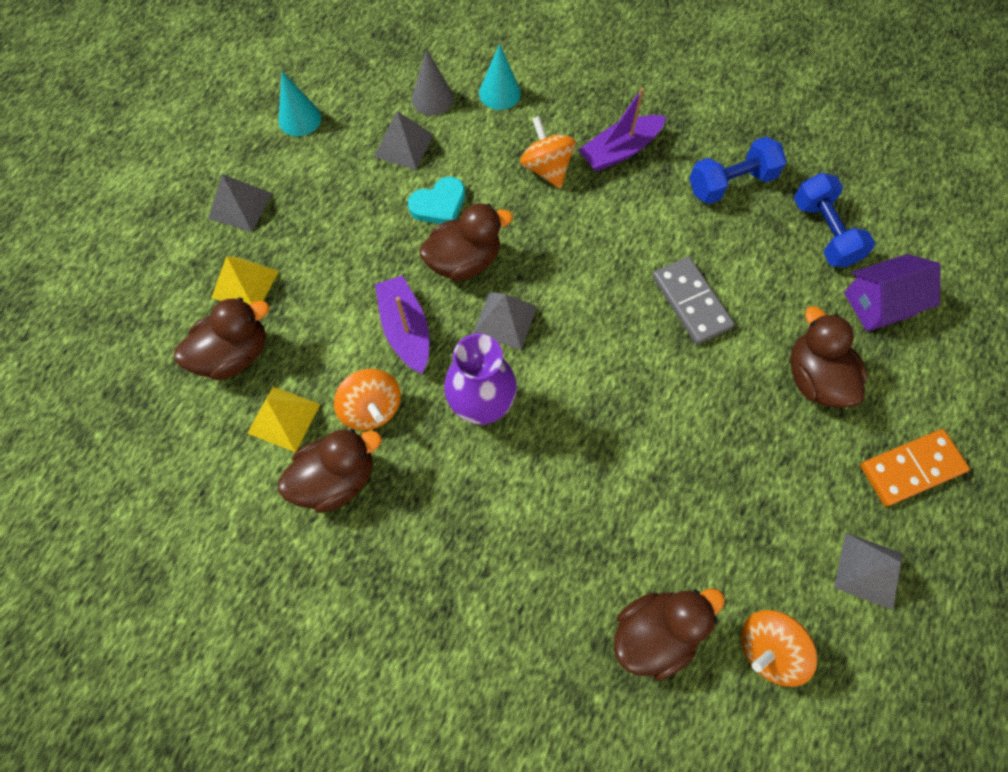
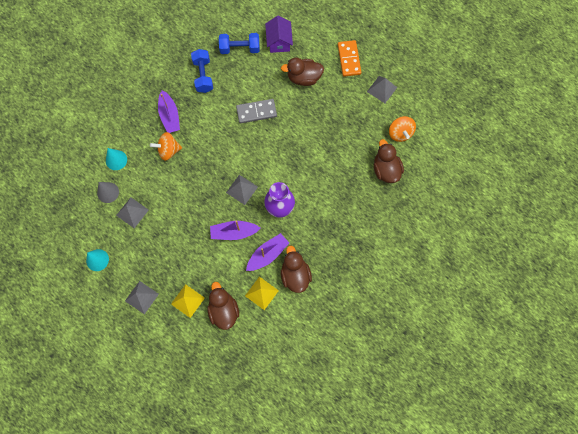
camera: 75 degrees left, 5 degrees up
(372, 408) = (267, 254): orange spinning top -> purple boat
(439, 204) = (172, 203): turquoise heart -> none
(464, 261) = (207, 199): brown duck -> none

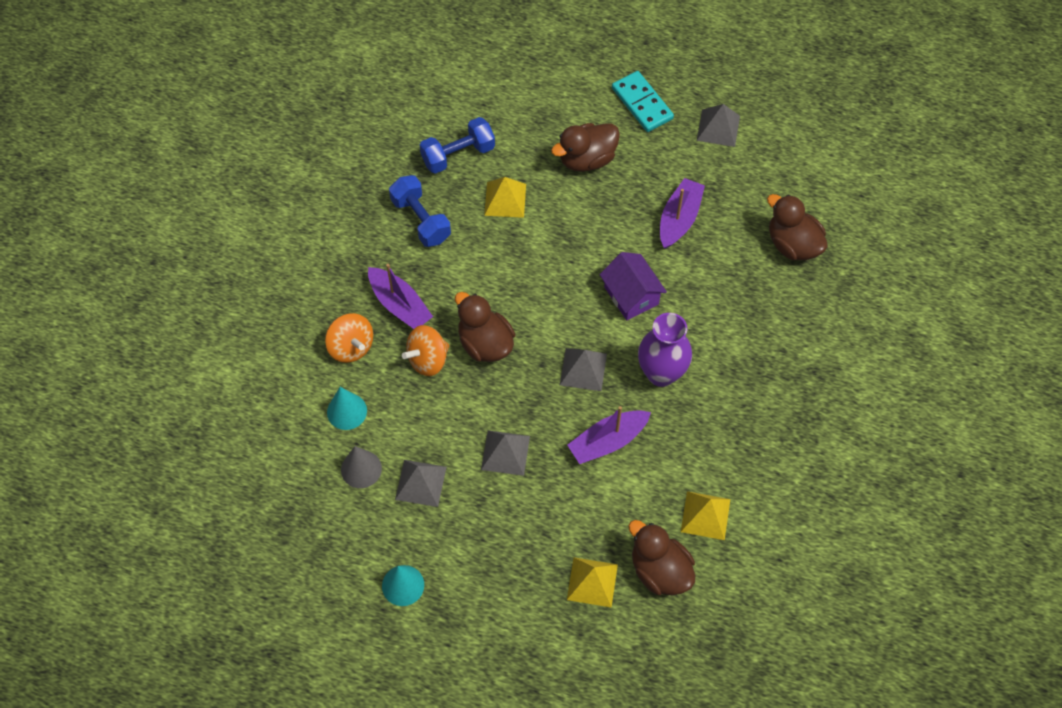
camera: 25 degrees left, 10 degrees down
(141, 297) = (512, 611): grey pyramid -> grey pyramid (505, 453)
(250, 82) = (505, 199): none -> yellow pyramid
(256, 112) = (540, 241): grey domino -> none
(267, 254) = (681, 451): purple boat -> purple boat (679, 219)
(279, 41) = (516, 120): purple house -> purple house (631, 295)
(295, 275) = (743, 464): brown duck -> brown duck (485, 343)
(349, 59) = (642, 103): orange domino -> turquoise domino
(400, 133) = (783, 181): orange spinning top -> orange spinning top (351, 347)

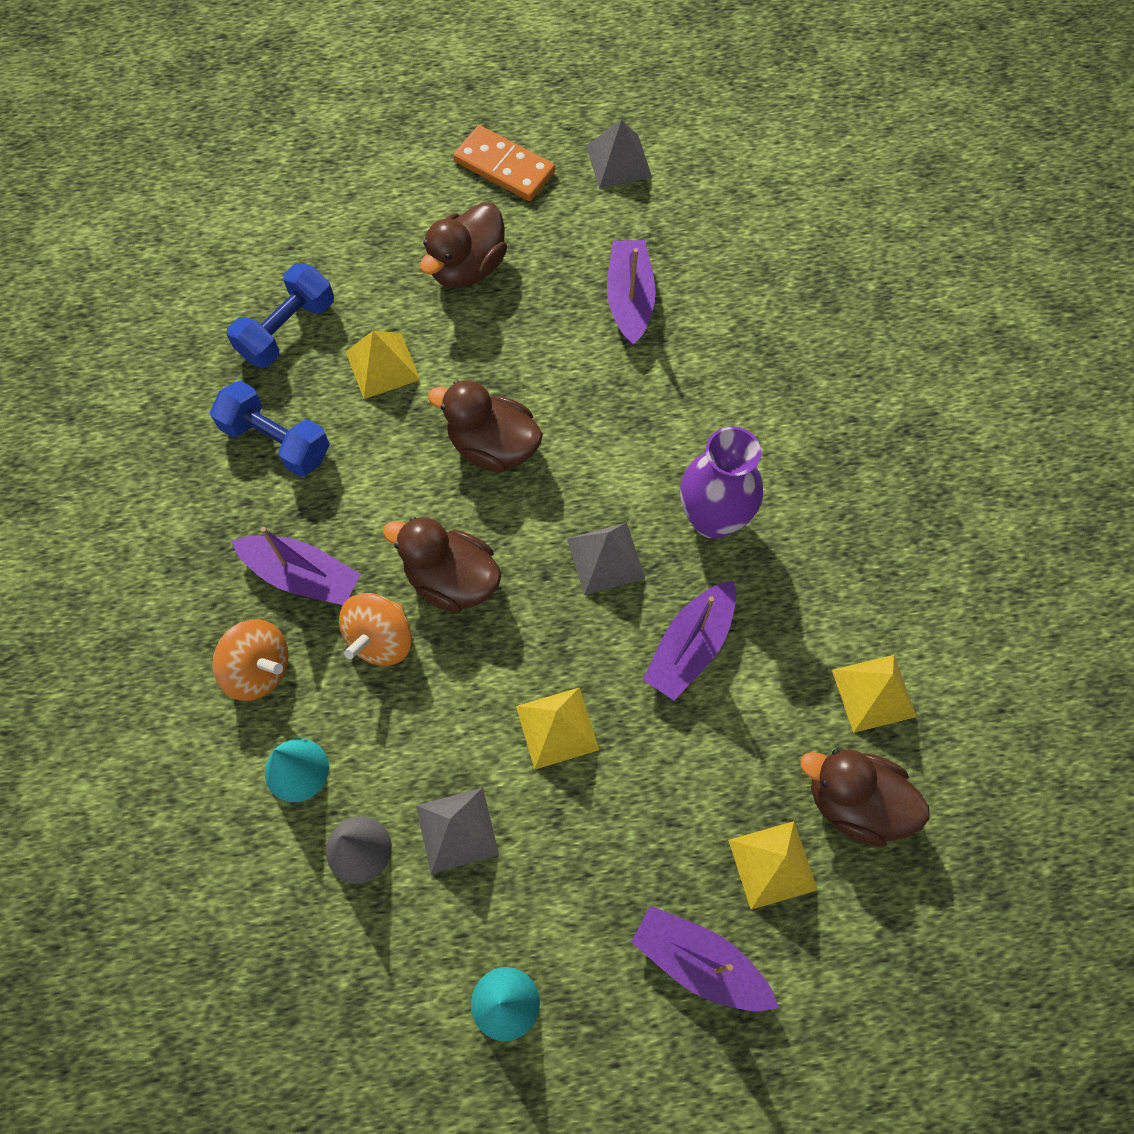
camera: 25 degrees left, 5 degrees up
(505, 453) = (557, 728): grey pyramid -> yellow pyramid
(522, 613) = (699, 962): none -> purple boat
(631, 295) = (618, 428): purple house -> none
(642, 103) = (504, 167): turquoise domino -> orange domino
(792, 244) = (791, 275): brown duck -> brown duck (493, 446)

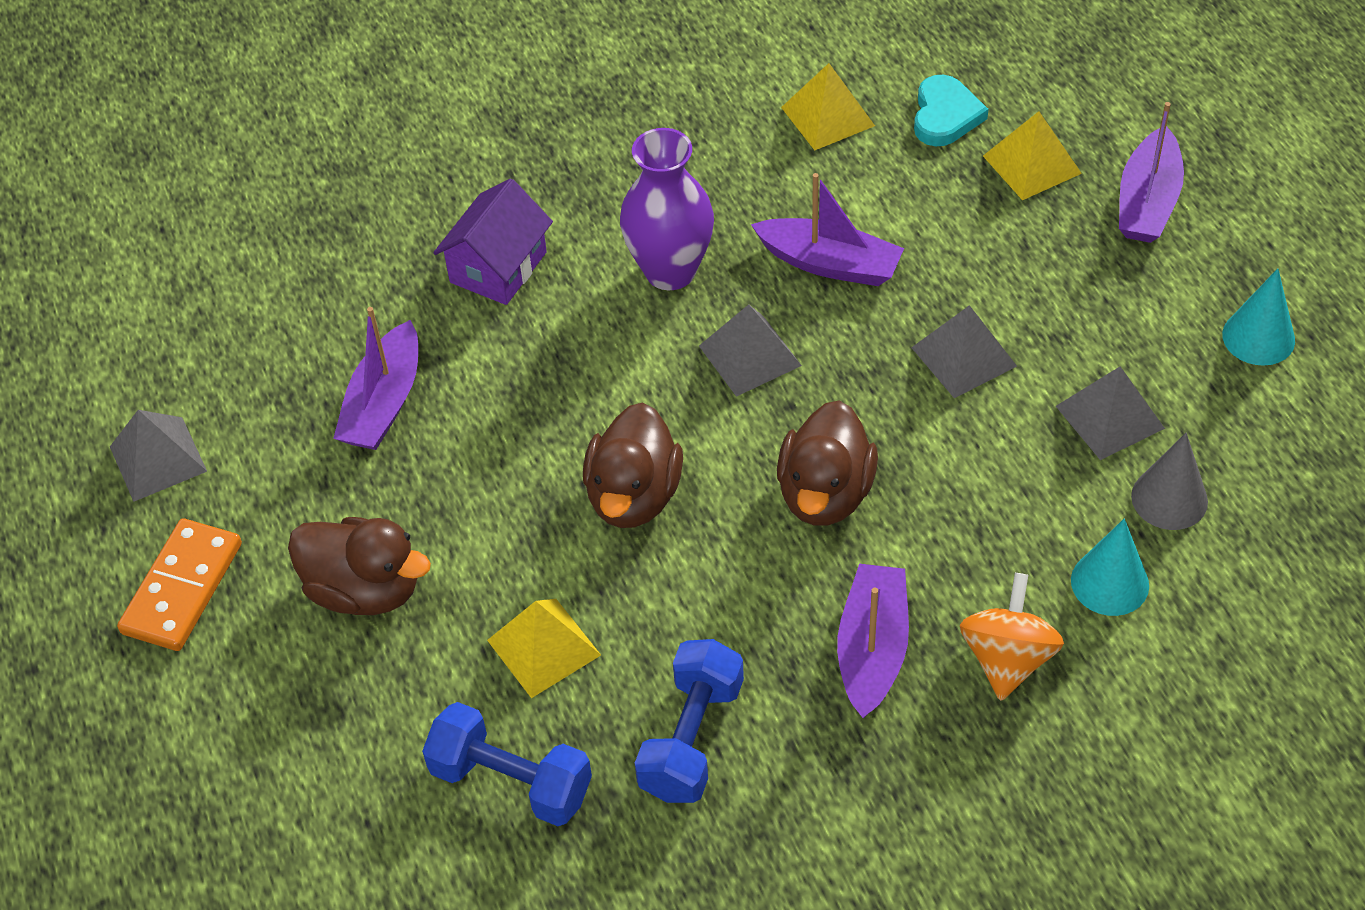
camera: 100 degrees left, 15 degrees down
(381, 639) = (924, 544): orange spinning top -> none
(557, 728) = (964, 356): yellow pyramid -> grey pyramid
(629, 299) = (384, 403): purple boat -> purple boat turned 60 degrees counterclockwise
(747, 394) = (498, 267): none -> purple house
(855, 802) = (945, 115): brown duck -> turquoise heart

